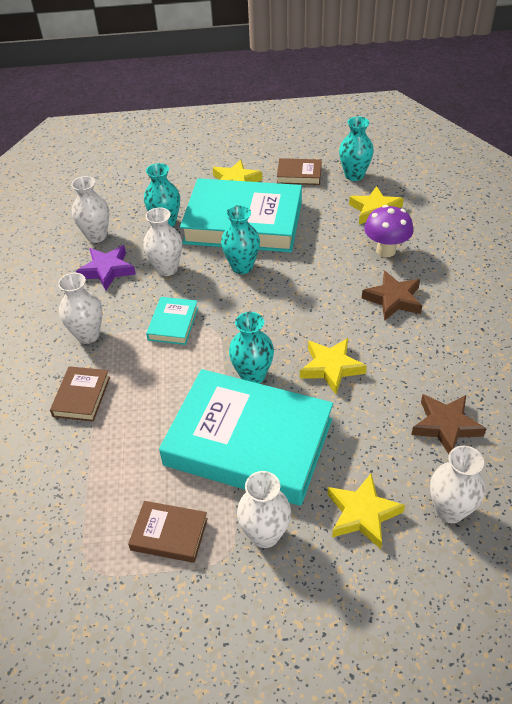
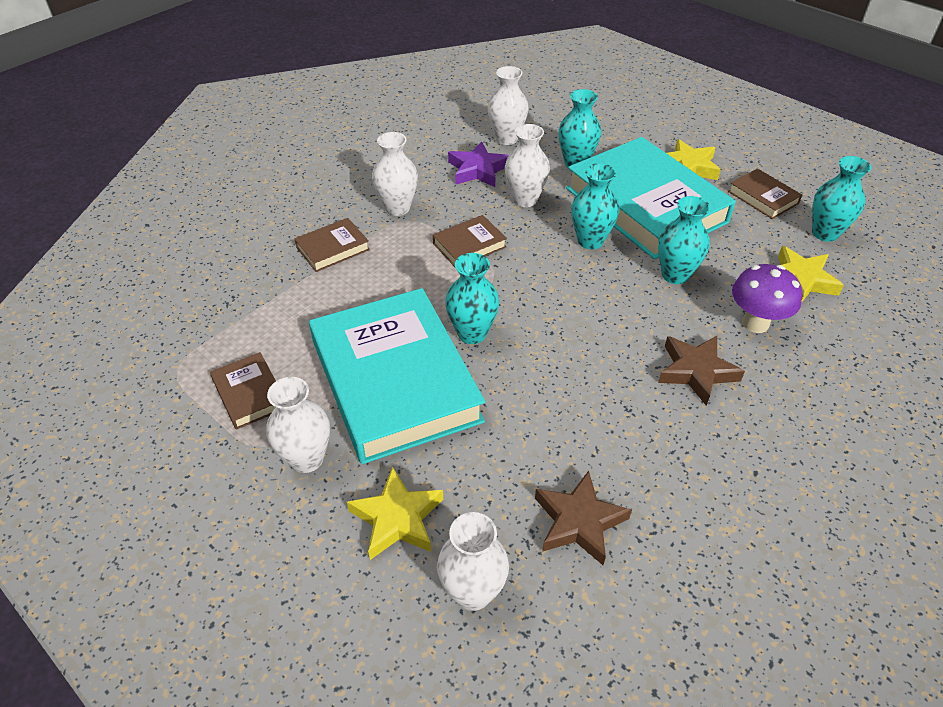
camera: 45 degrees right, 0 degrees up
(173, 323) = (469, 245): turquoise book -> brown book
(314, 253) = (675, 275): none -> turquoise vase
(331, 368) = (547, 381): yellow star -> none

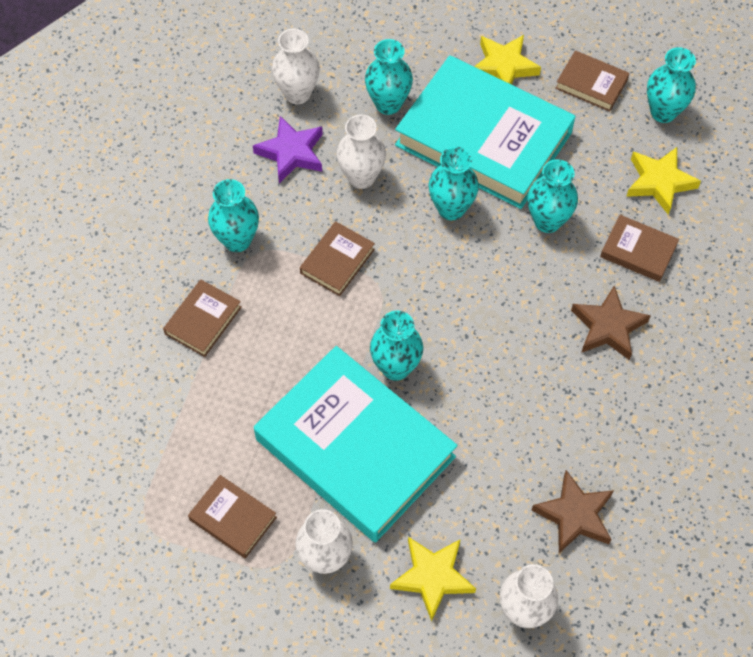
camera: 25 degrees left, 15 degrees up
(397, 208) = (237, 240): white vase -> turquoise vase
(755, 323) = (638, 251): purple mushroom -> brown book

